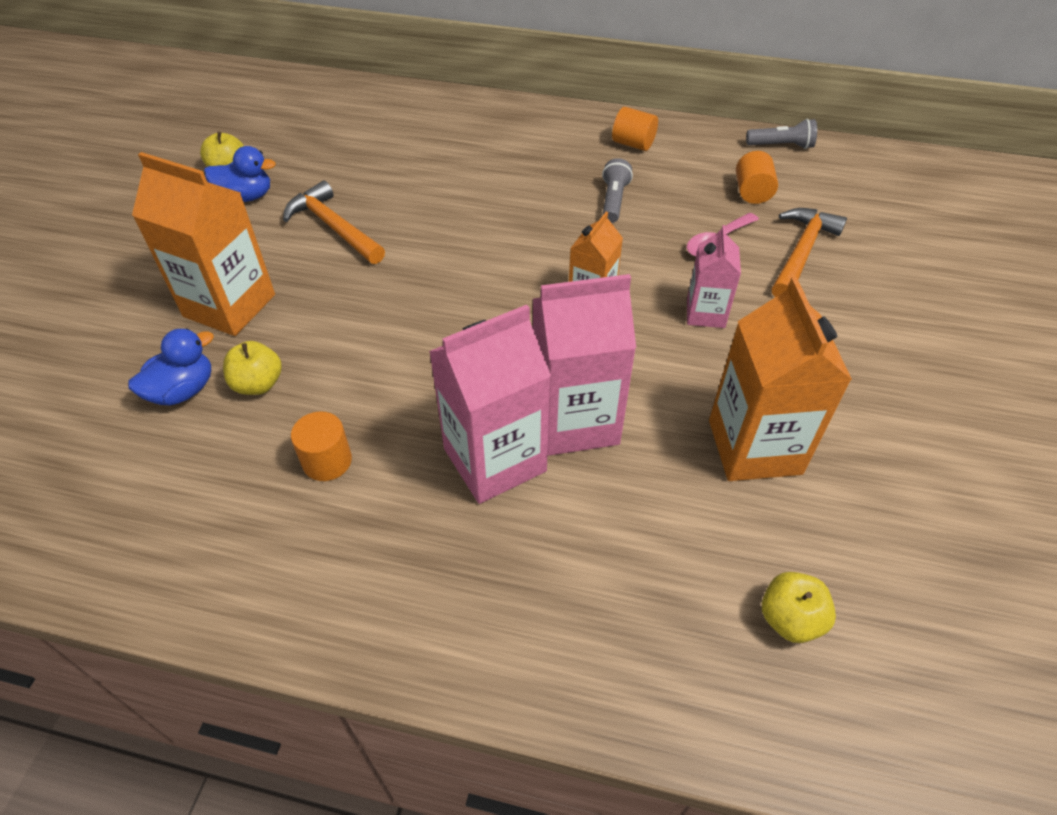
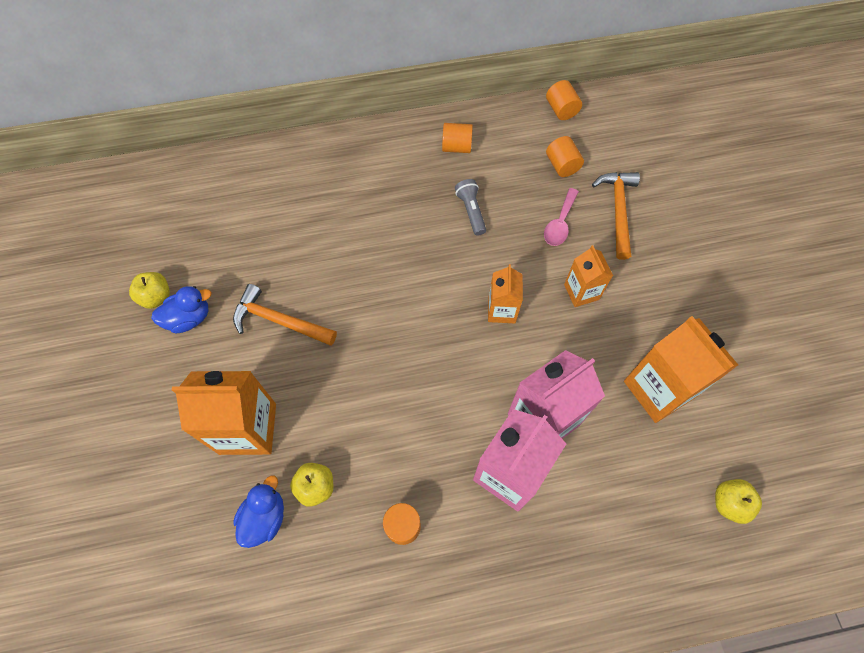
camera: 25 degrees left, 15 degrees up
(705, 313) = (581, 292): pink carton -> orange carton
(781, 146) = (561, 110): grey flashlight -> orange cylinder

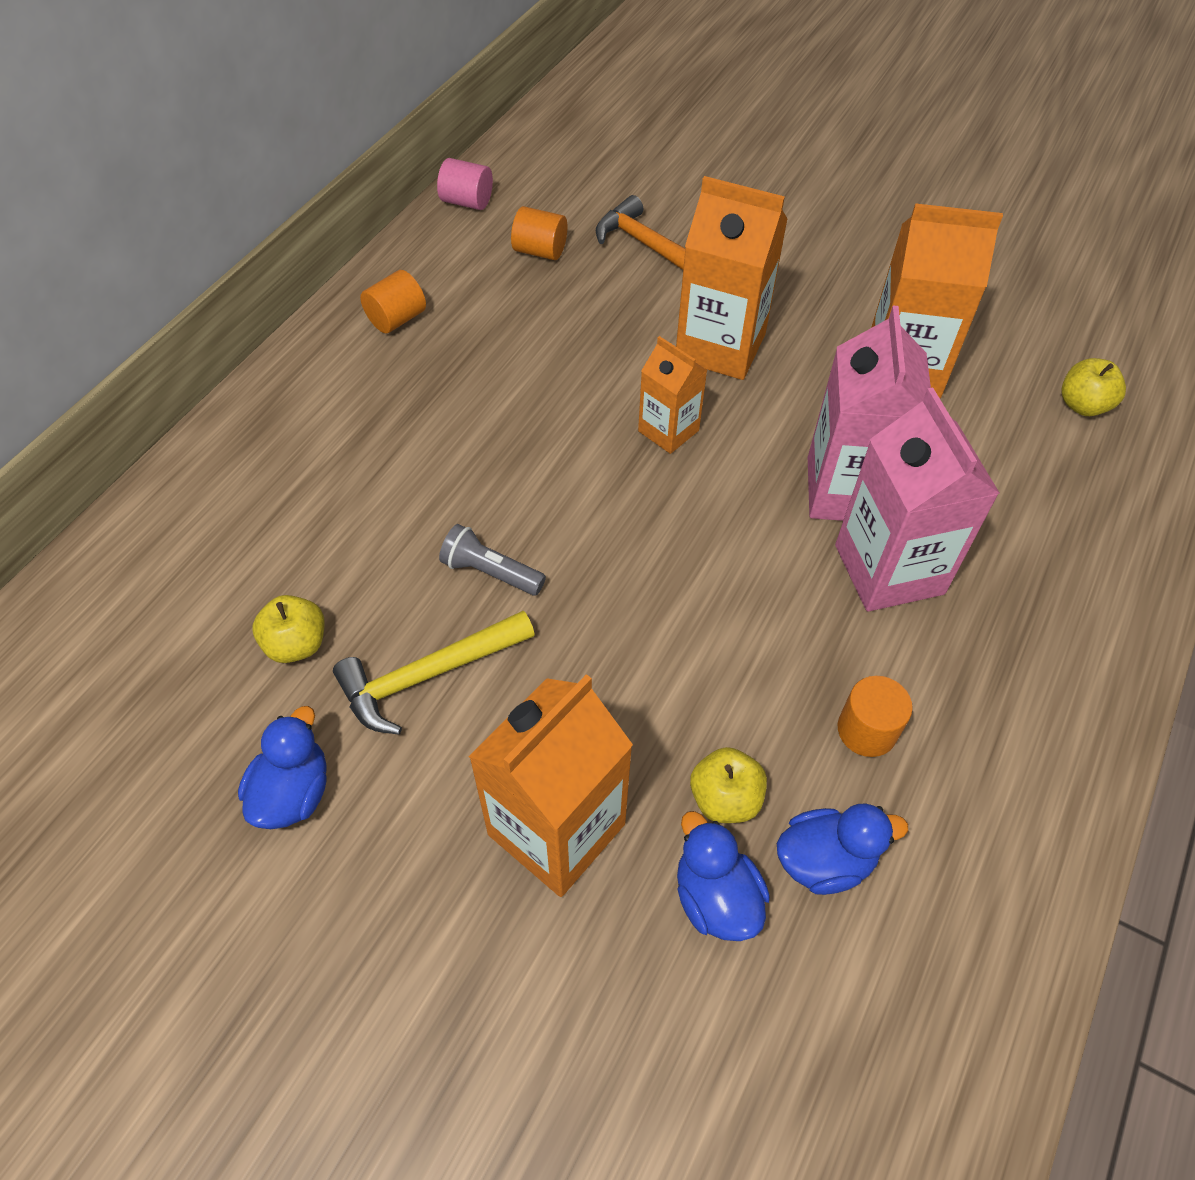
camera: 50 degrees left, 10 degrees down
(156, 297) = (204, 816): yellow apple -> yellow apple (296, 644)
(279, 321) = (428, 676): orange hammer -> yellow hammer
(318, 553) = (825, 860): none -> blue duck
(471, 211) = (502, 367): grey flashlight -> grey flashlight (490, 572)
(560, 223) = (613, 304): pink spoon -> none
(561, 110) = (467, 202): orange cylinder -> pink cylinder
(581, 292) = (720, 347): orange carton -> orange carton, size x1.75

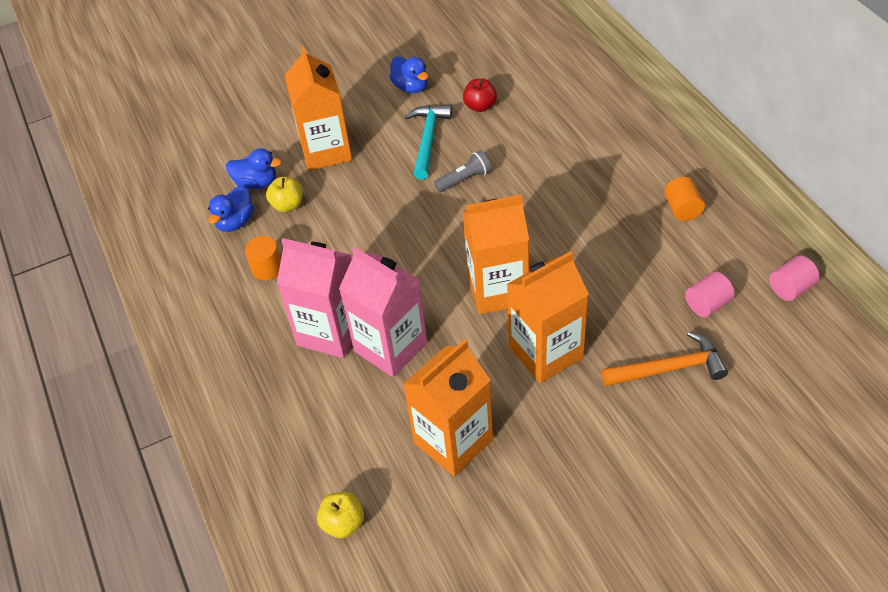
camera: 130 degrees right, 5 degrees down
(296, 644) = (480, 106): yellow apple -> red apple
(428, 676) = (428, 140): yellow hammer -> turquoise hammer
(540, 251) = (707, 304): orange cylinder -> pink cylinder
(668, 431) = (497, 290): orange carton -> orange carton, size x1.75

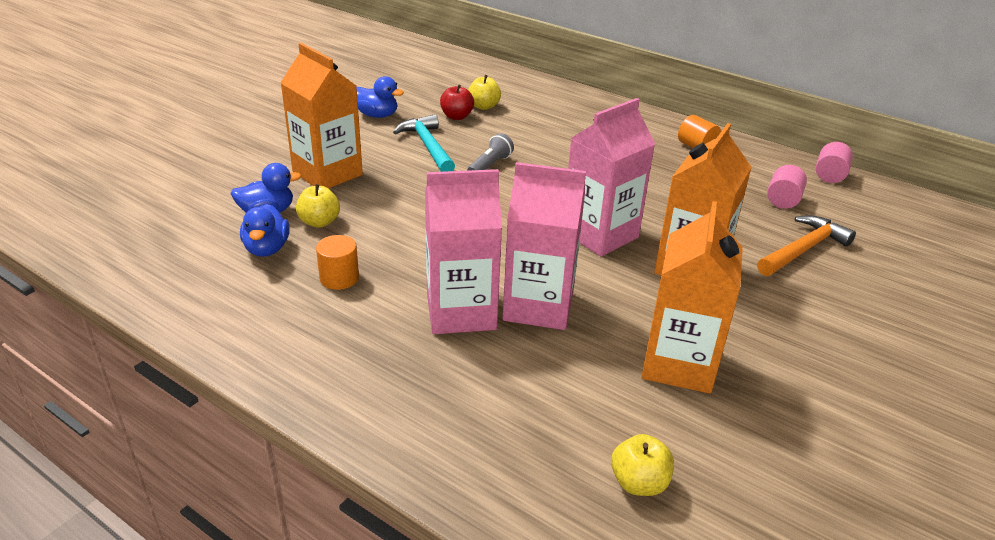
camera: 35 degrees left, 15 degrees down
(497, 290) = (600, 235): orange carton -> pink carton
(515, 98) = (483, 106): none -> yellow apple

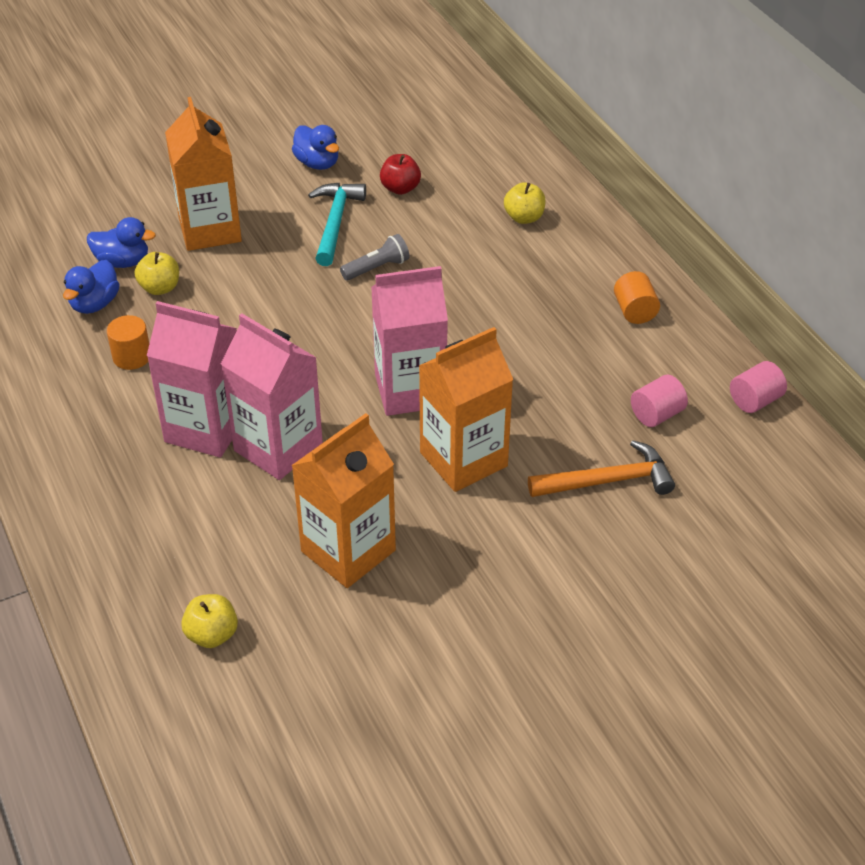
camera: 30 degrees right, 10 degrees up
(483, 106) = (443, 181): yellow apple -> yellow apple (524, 218)

